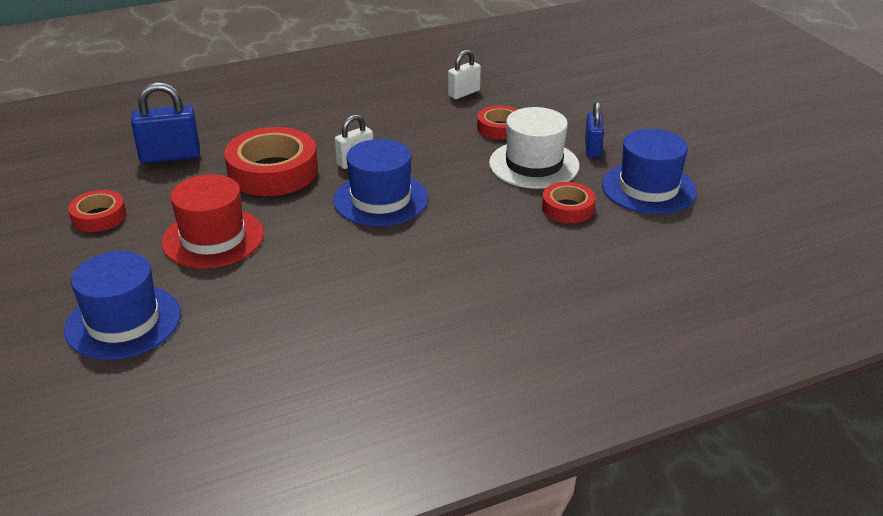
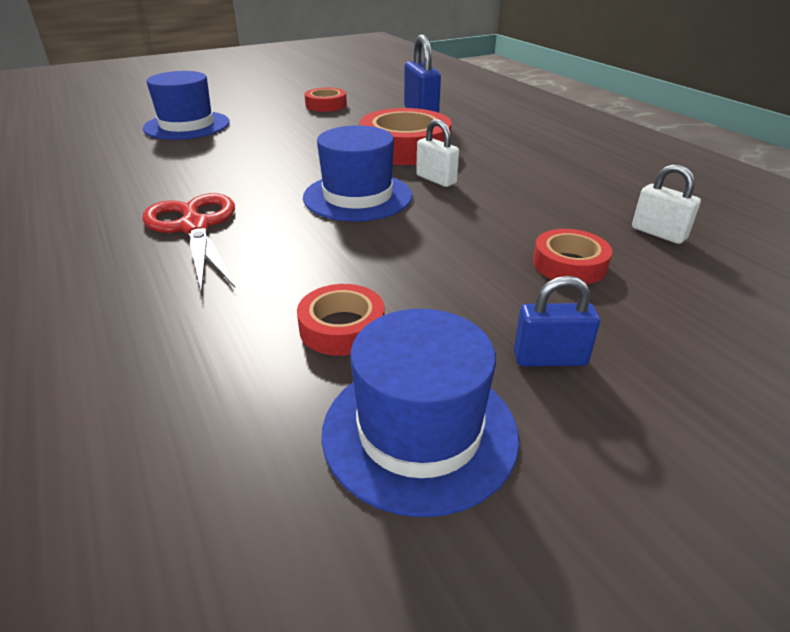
camera: 85 degrees right, 0 degrees up
(213, 238) = (291, 138): red hat -> none
(424, 280) = (194, 227): none -> red scissors
(534, 164) = (468, 295): white hat -> none

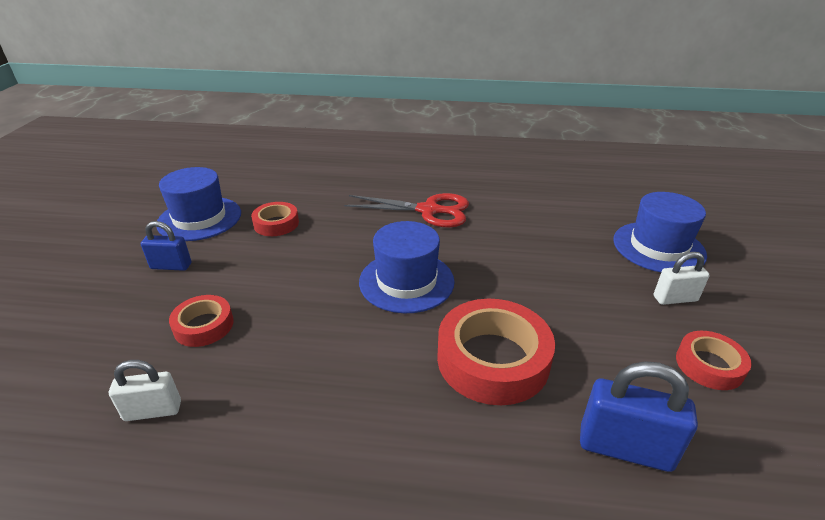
camera: 125 degrees right, 0 degrees up
(436, 179) = (394, 338): white padlock -> white padlock (675, 299)
(549, 359) = (171, 266): blue padlock -> blue padlock turned 60 degrees clockwise

